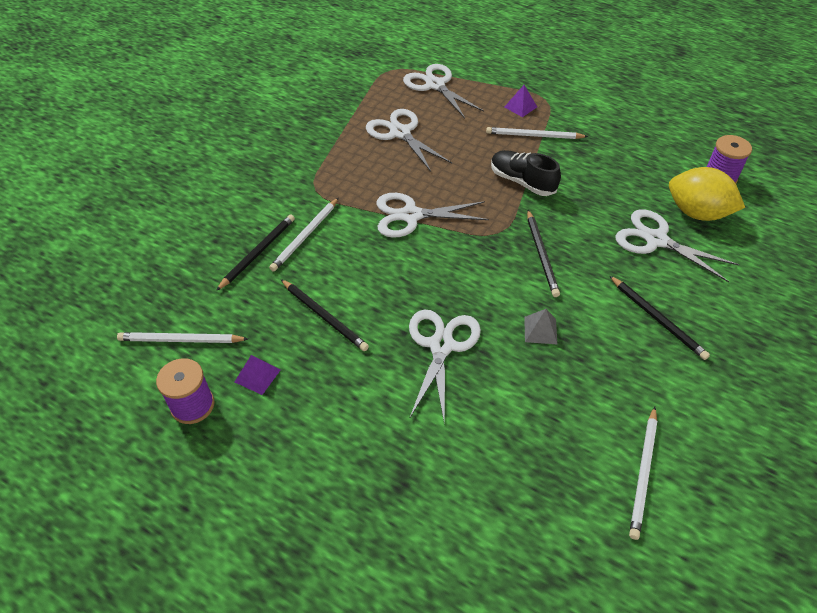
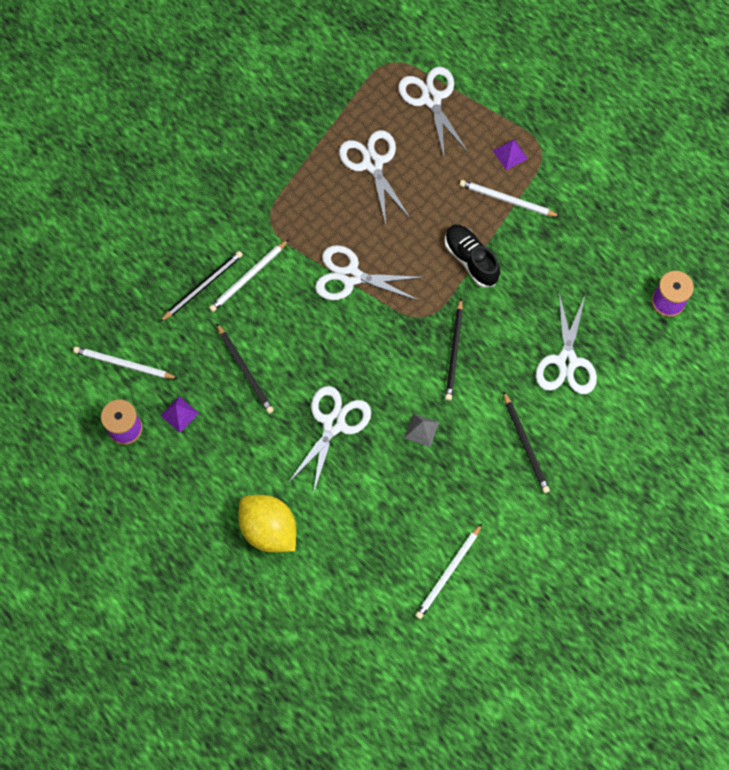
camera: 15 degrees right, 20 degrees up
(656, 240) = (566, 361): white scissors -> white scissors turned 135 degrees counterclockwise
(696, 213) = (621, 340): yellow lemon -> yellow lemon (269, 529)

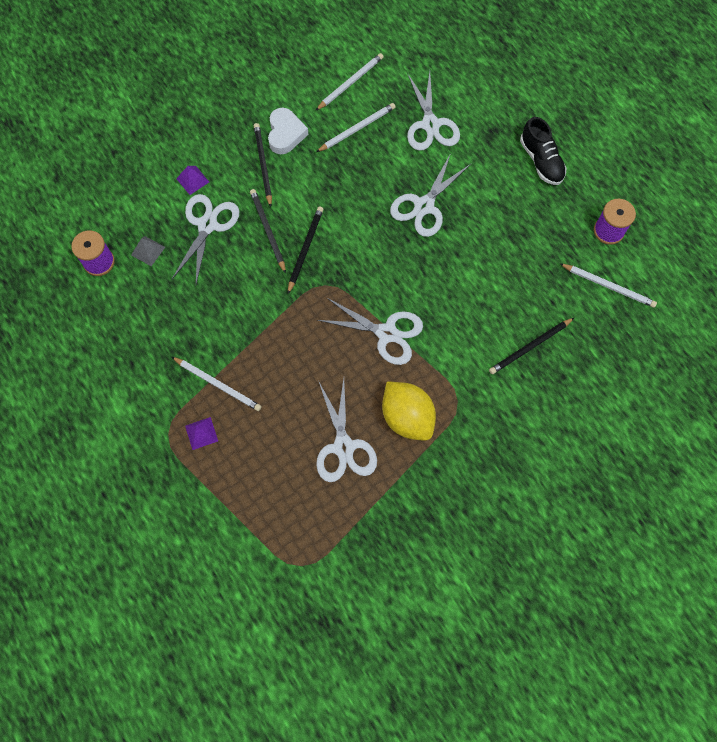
camera: 170 degrees left, 0 degrees up
(179, 414) = (559, 235): purple pyramid -> purple pyramid (193, 180)
(245, 370) = (497, 263): black pencil -> black pencil (268, 230)
(248, 277) = (485, 348): white pencil -> white pencil (357, 129)
(269, 529) = (490, 134): yellow lemon -> yellow lemon (407, 417)
(421, 430) = (349, 189): grey pyramid -> grey pyramid (148, 251)
(431, 99) = (266, 511): white scissors -> white scissors (430, 124)
(470, 259) = (269, 331): black shoe -> black shoe (541, 161)
(510, 489) = (285, 134): none -> white heart

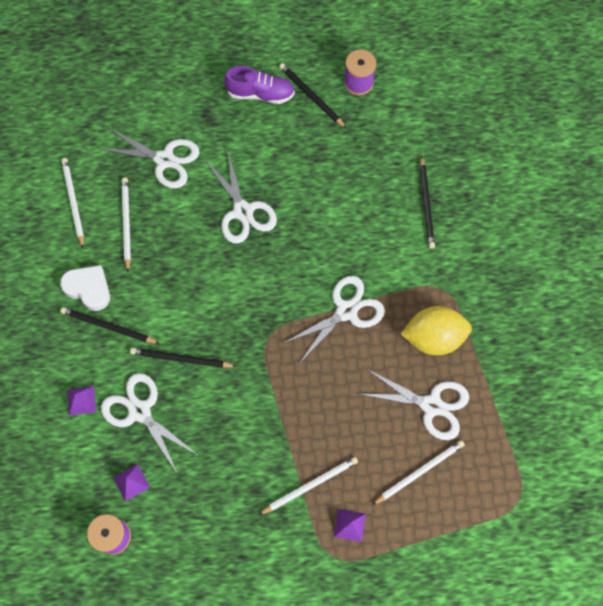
camera: 60 degrees left, 0 degrees up
(148, 251) = (131, 482): grey pyramid -> purple pyramid
(305, 249) = (221, 336): black pencil -> black pencil (311, 96)
(541, 161) = (260, 94): black shoe -> purple shoe
(608, 286) = (408, 113): white pencil -> white pencil (419, 472)

